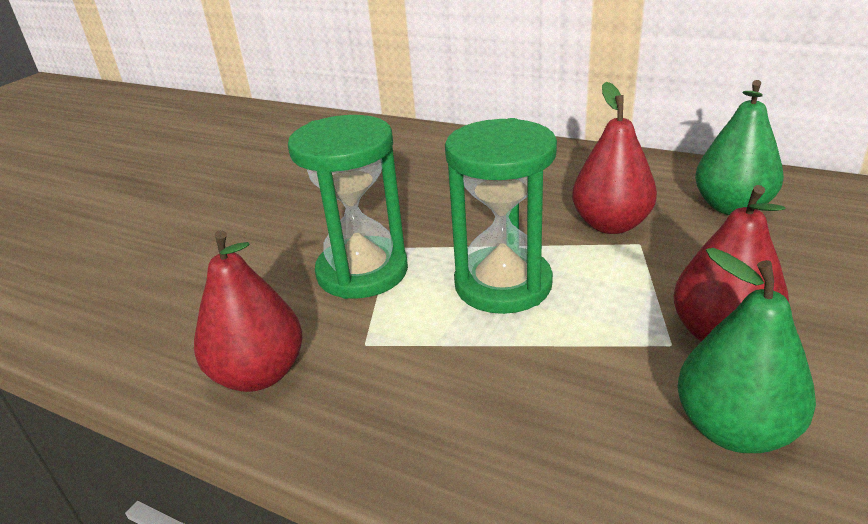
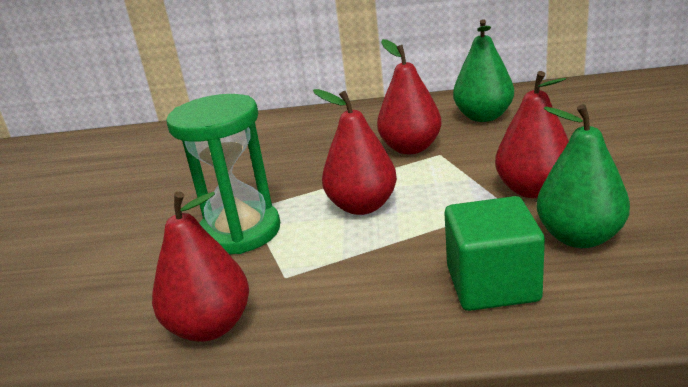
camera: 25 degrees left, 5 degrees down
(503, 284) = (362, 206): green hourglass -> red pear
(573, 450) = (492, 284): none -> green cube

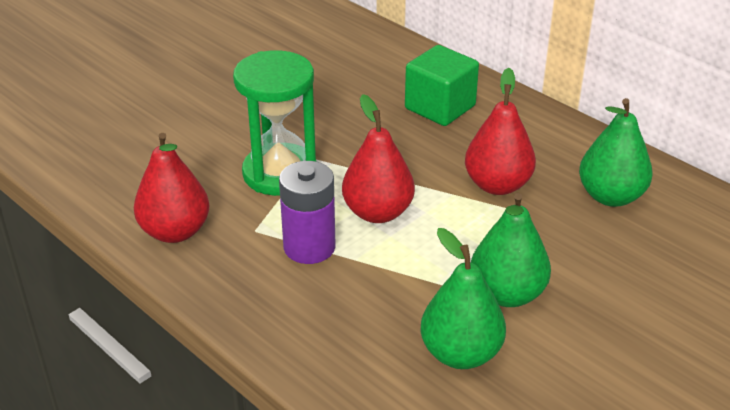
camera: 40 degrees right, 10 degrees up
(351, 256) = (309, 247): none -> purple battery
(492, 284) = (349, 336): green cube -> green cube (440, 107)
(533, 190) = (507, 294): red pear -> green pear

